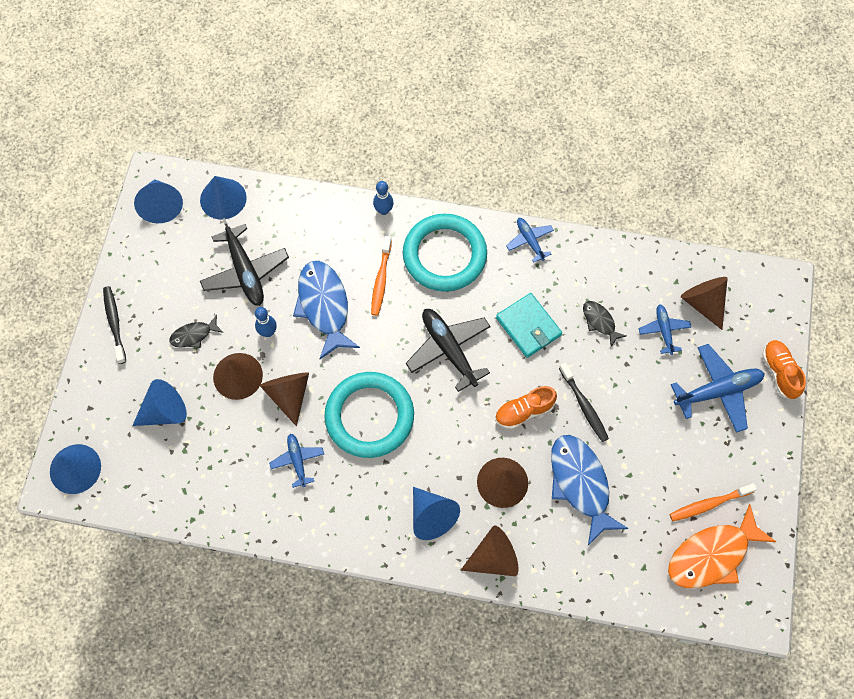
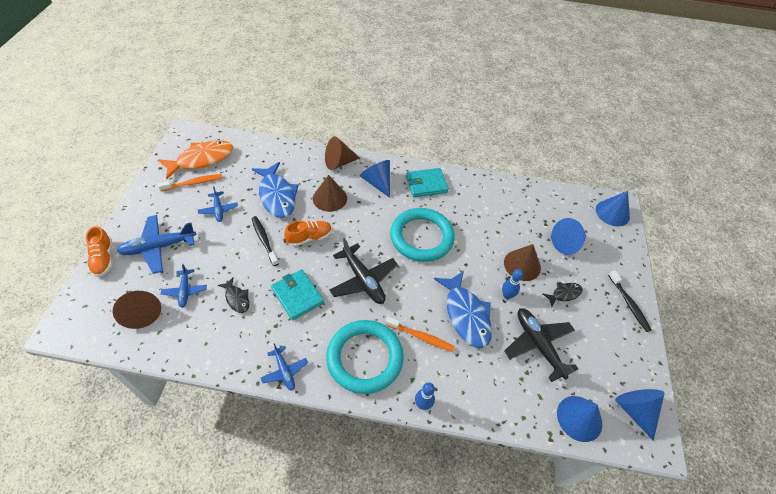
camera: 175 degrees right, 15 degrees down
(289, 394) = (481, 252): brown cone -> none
(297, 460) = (468, 213): blue plane -> blue plane (218, 210)
(355, 515) = (426, 184): none -> turquoise wallet
(381, 279) = (420, 336): orange toothbrush -> orange toothbrush turned 105 degrees clockwise

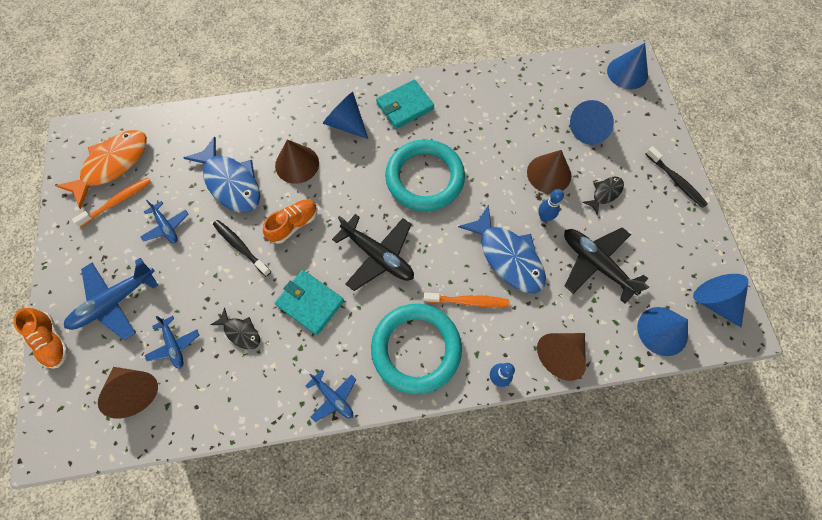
camera: 15 degrees left, 15 degrees up
(339, 162) = (288, 111): brown cone -> brown cone (560, 355)

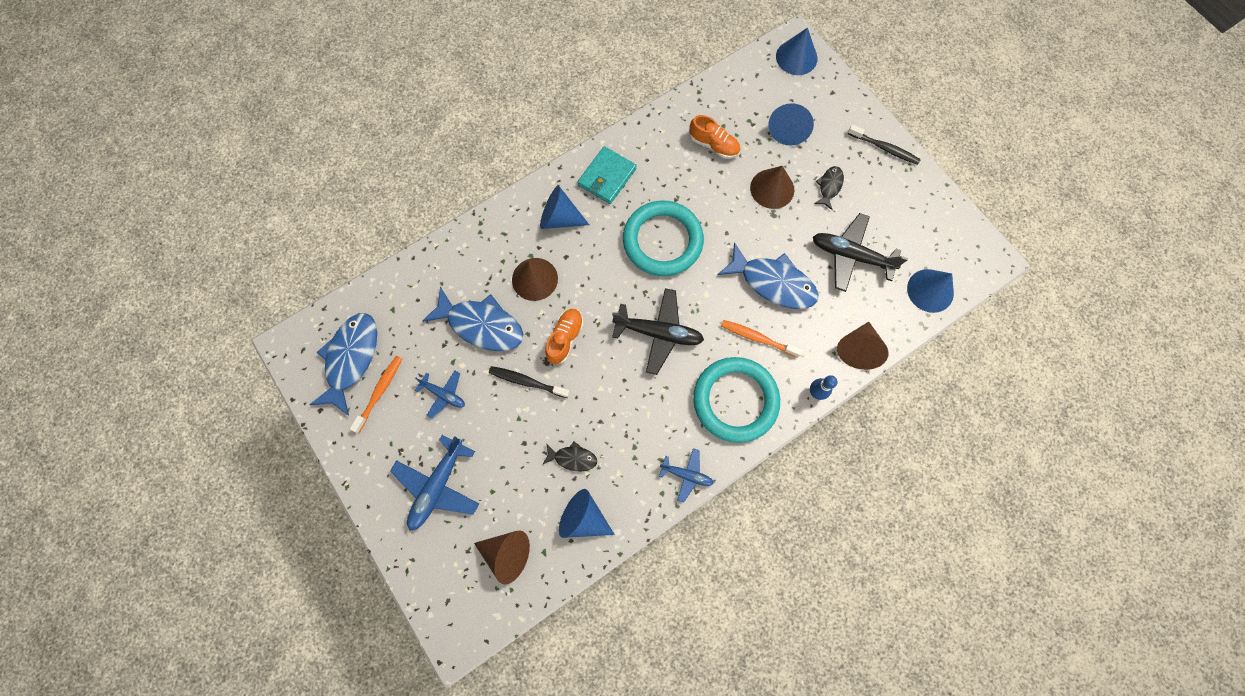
camera: 25 degrees left, 5 degrees up
(52, 341) = (401, 548): orange shoe -> orange shoe (713, 145)
(113, 165) = (351, 359): orange fish -> blue fish
(174, 345) = (518, 498): blue plane -> none
(310, 303) = (621, 403): turquoise wallet -> none
(467, 301) = (758, 338): orange toothbrush -> orange toothbrush turned 135 degrees counterclockwise
(544, 217) = (787, 232): blue bowling pin -> none
(714, 301) = (960, 245): blue cone -> blue cone (583, 517)

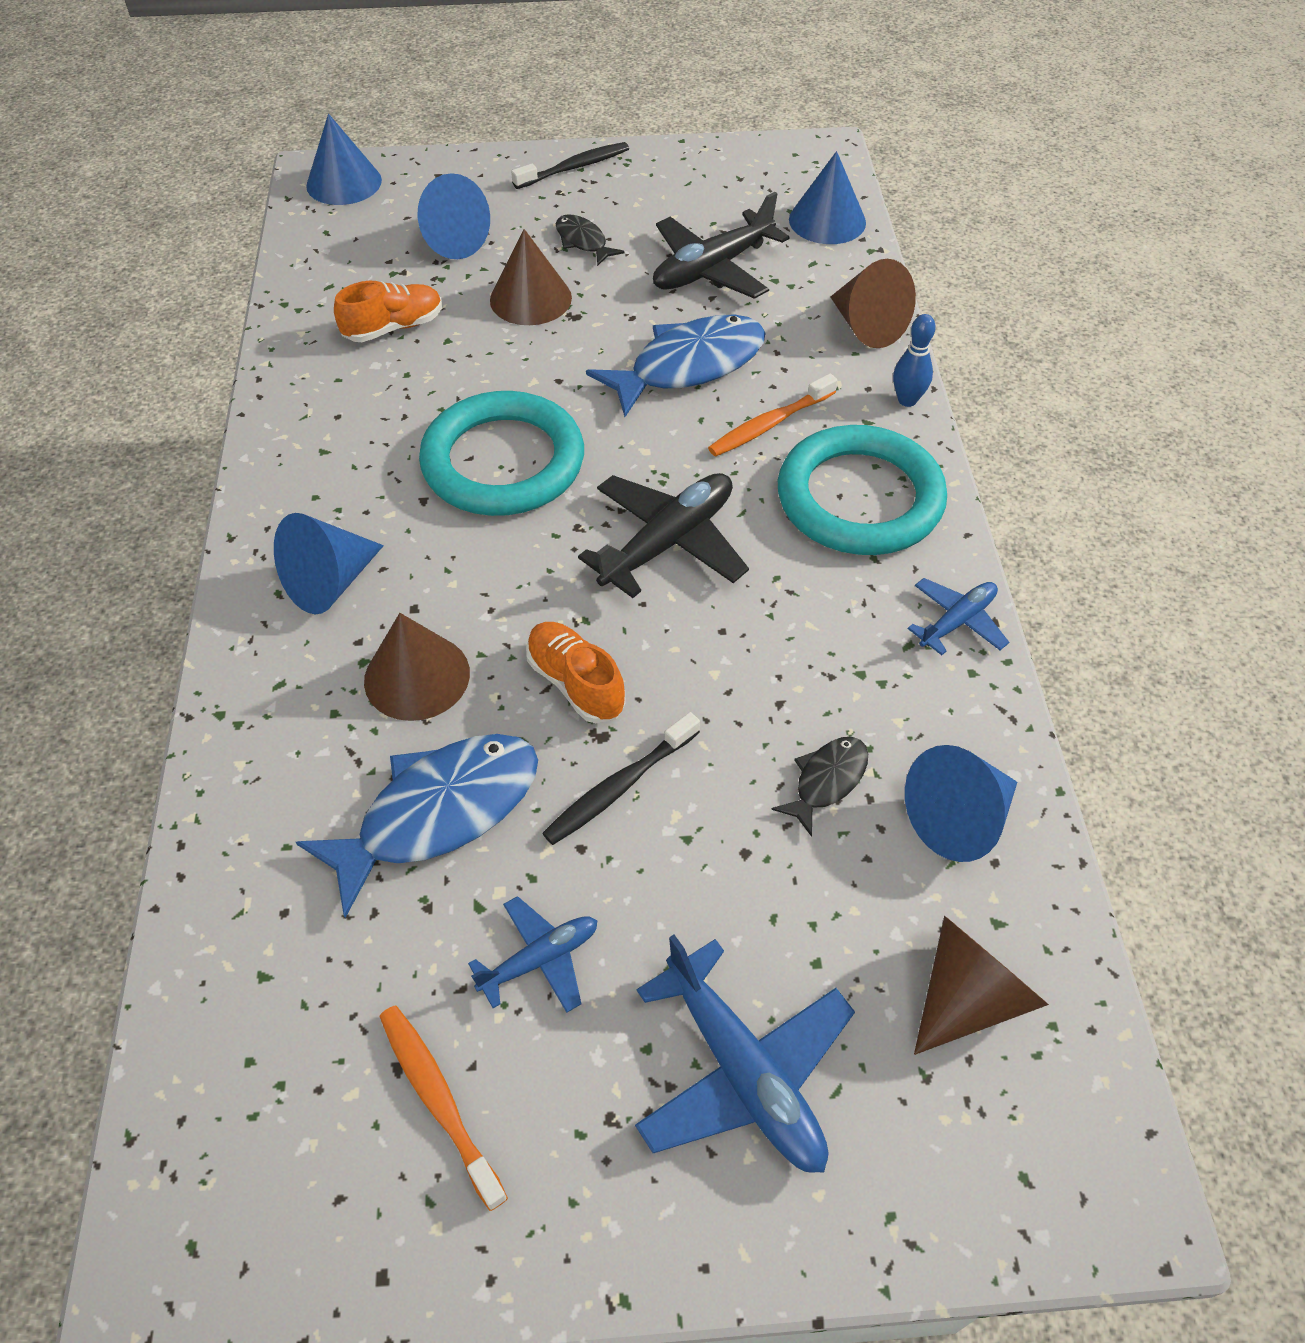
camera: 60 degrees left, 20 degrees down
(351, 359) = (308, 1130): blue fish -> none
(607, 177) = (316, 480): turquoise wallet -> none

